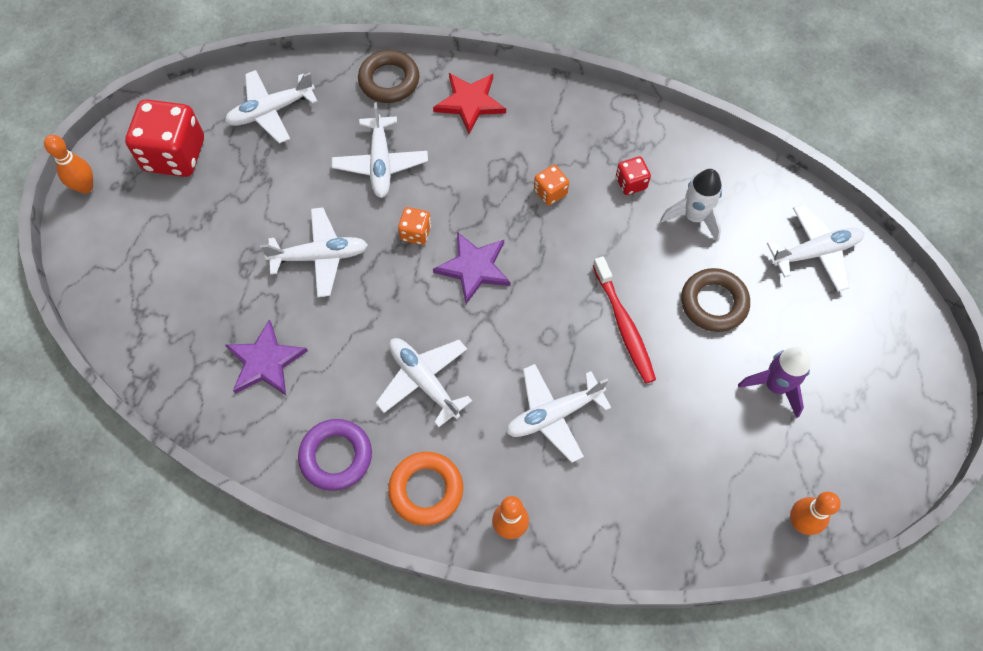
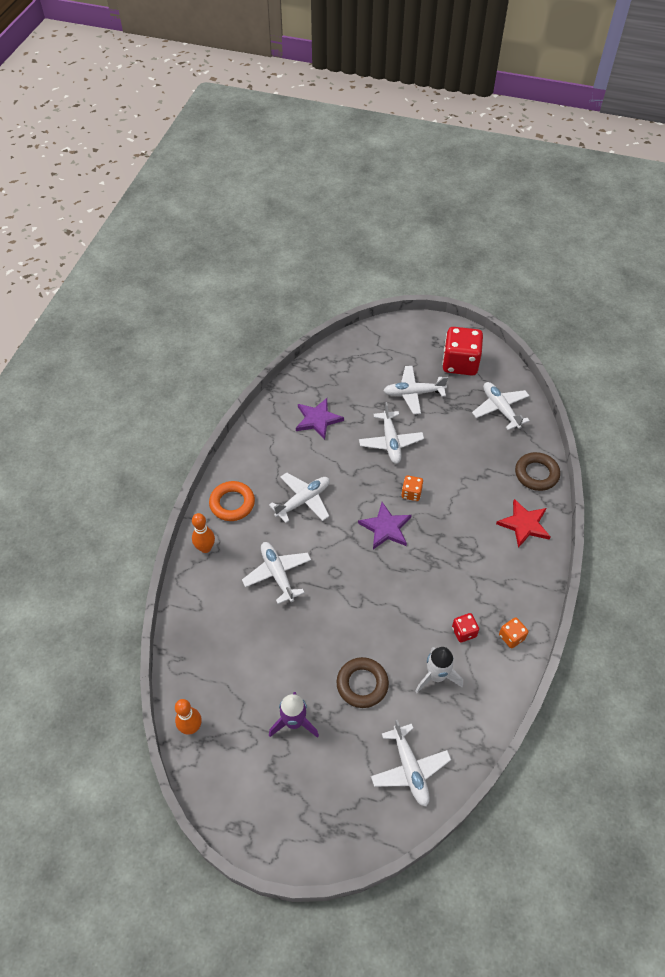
camera: 90 degrees right, 10 degrees down
(85, 187) = (432, 325): orange bowling pin -> none
(336, 456) = (256, 457): purple ring -> none
(380, 163) = (465, 471): white plane -> white plane (413, 393)
(550, 192) = (450, 576): orange dice -> orange dice (511, 637)
(624, 325) = (343, 621): red toothbrush -> none

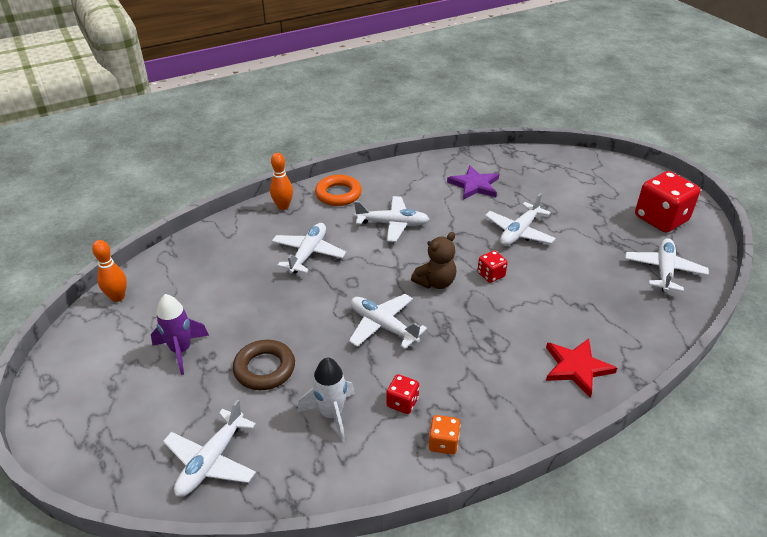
camera: 45 degrees right, 15 degrees down
(386, 528) = (435, 282): purple star -> brown teddy bear
(411, 493) = (491, 275): orange dice -> red dice
(413, 393) = (584, 214): white plane -> white plane (383, 326)
(536, 474) = (642, 339): brown ring -> none

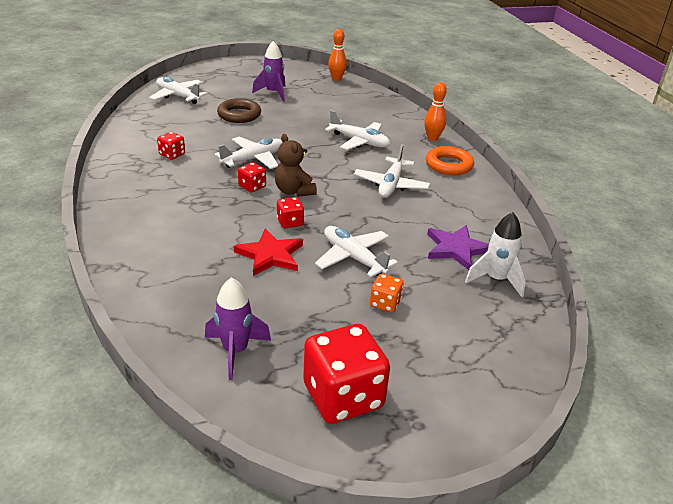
camera: 100 degrees right, 5 degrees down
(331, 414) = (182, 130): white rocket -> white rocket (496, 280)
(442, 313) = (252, 187): none -> red dice
(443, 443) = (125, 163): orange dice -> orange dice (385, 303)
(576, 367) = (143, 237): red star -> red star (270, 255)
(664, 270) = (235, 351): white plane -> purple rocket

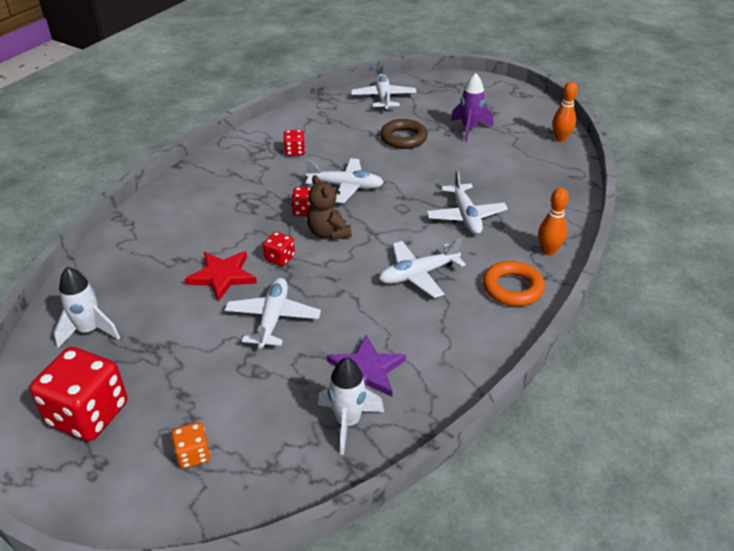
camera: 50 degrees right, 5 degrees up
(235, 351) = (89, 331): purple rocket -> white rocket
(294, 191) = (328, 233): brown teddy bear -> brown teddy bear turned 45 degrees counterclockwise
(385, 303) = (229, 372): orange dice -> orange dice (193, 455)

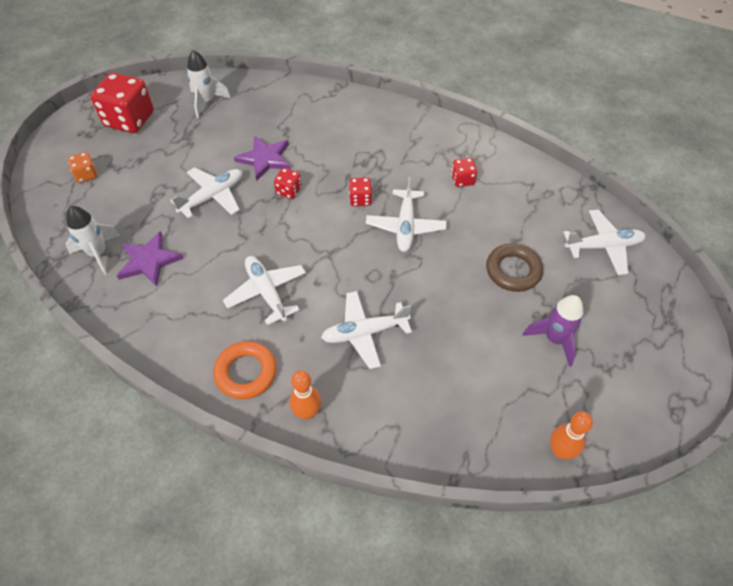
camera: 85 degrees right, 15 degrees up
(222, 276) = (265, 159): red star -> purple star
(273, 318) = (213, 197): white plane -> white plane turned 45 degrees counterclockwise
(328, 233) = (327, 220): brown teddy bear -> none

